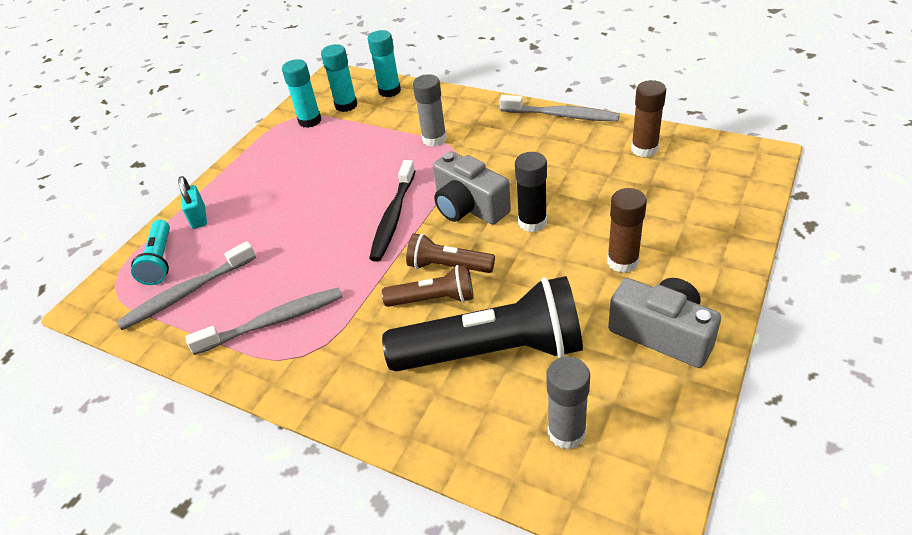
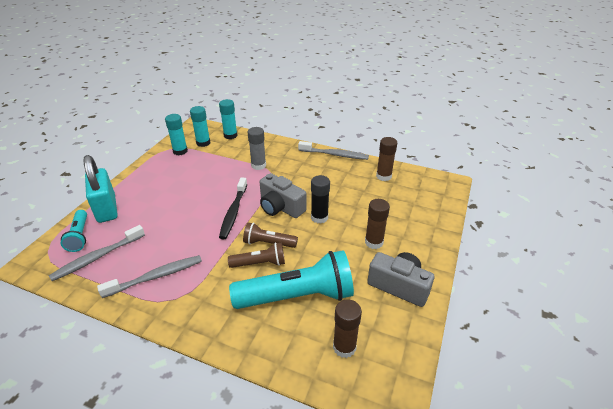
camera: 10 degrees left, 5 degrees down
(199, 217) = (106, 209): turquoise padlock -> turquoise padlock, size x1.94
(493, 351) = (297, 296): black flashlight -> turquoise flashlight
(566, 432) = (344, 347): grey glue stick -> brown glue stick

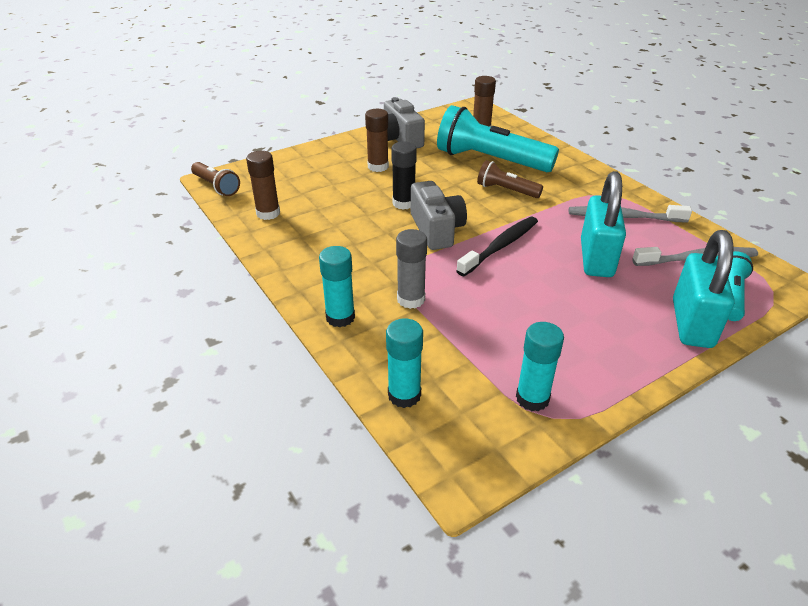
camera: 145 degrees left, 0 degrees up
(169, 228) = (596, 258): none -> turquoise padlock
(203, 143) = (473, 400): turquoise glue stick -> turquoise glue stick (340, 317)
(268, 243) = (483, 202): brown flashlight -> brown flashlight (216, 186)
(335, 155) = (279, 267): grey toothbrush -> none

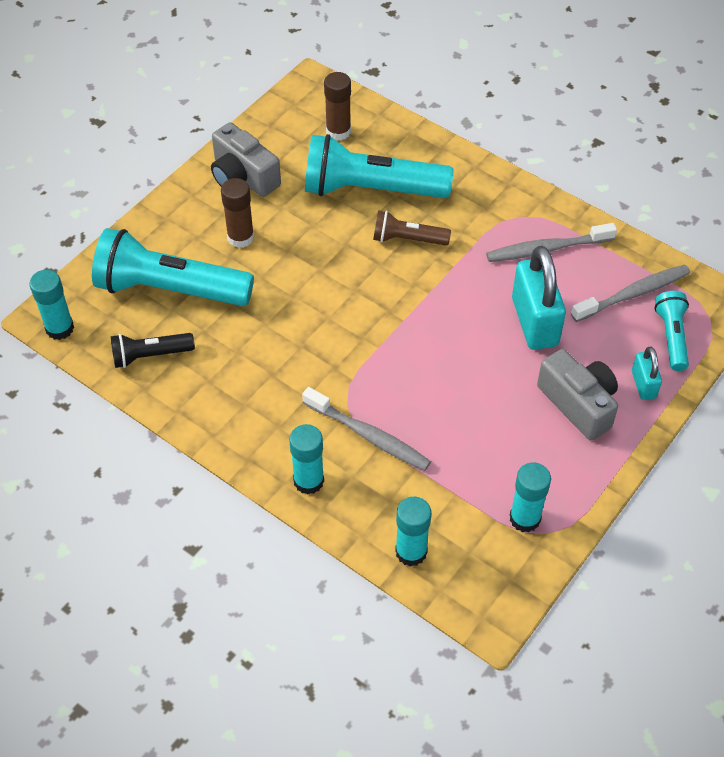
camera: 20 degrees left, 15 degrees up
(216, 186) = (59, 328): brown flashlight -> turquoise glue stick
(268, 213) = (150, 355): brown glue stick -> black flashlight
(308, 182) = (170, 289): none -> turquoise flashlight
(403, 203) = (300, 294): black glue stick -> none
(411, 299) = (368, 435): grey glue stick -> grey toothbrush
(436, 229) = (354, 326): grey camera -> grey camera (578, 404)
(500, 246) = (431, 332): black toothbrush -> none
(692, 323) = (643, 384): turquoise padlock -> turquoise padlock, size x0.52

